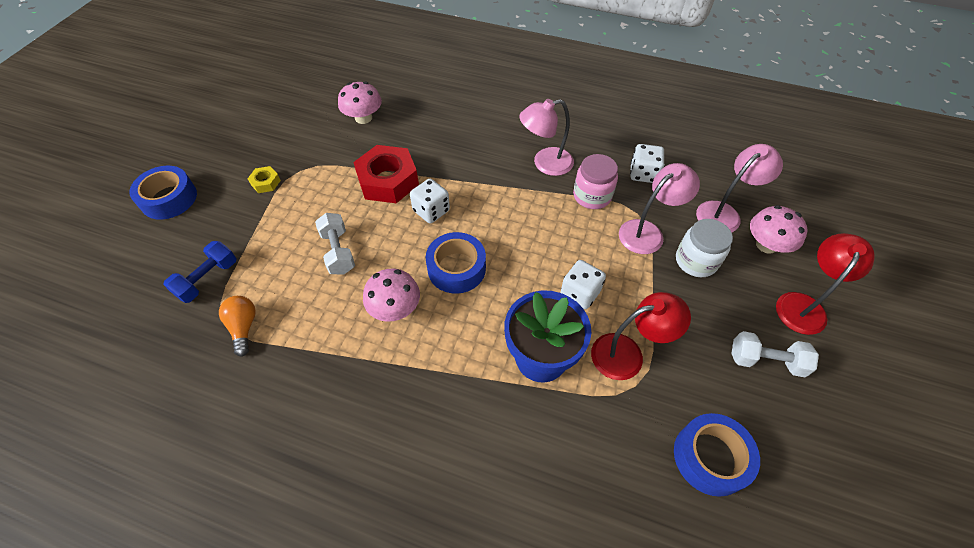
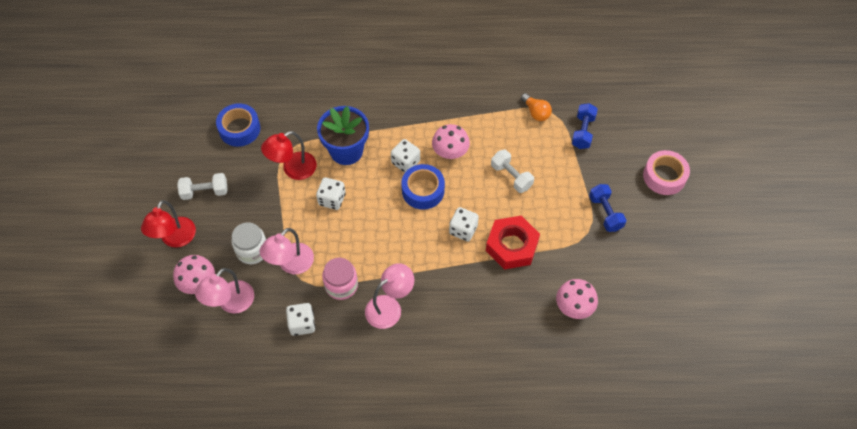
camera: 160 degrees right, 5 degrees up
(169, 199) = (664, 176): blue tape -> pink tape
(266, 182) = (605, 213): yellow nut -> blue dumbbell
(462, 313) = (405, 162): none -> white dice

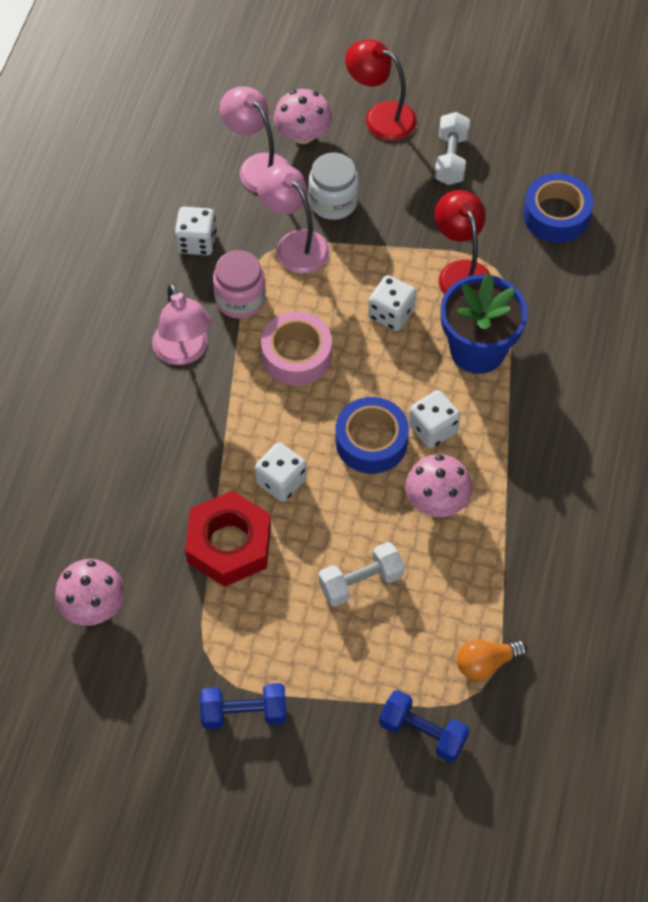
camera: 105 degrees right, 0 degrees up
(664, 176) = (287, 845): pink tape -> pink tape (296, 355)

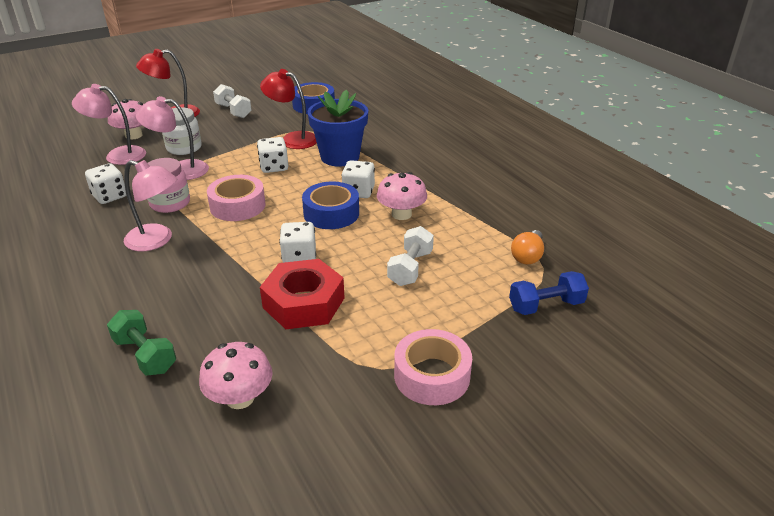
camera: 45 degrees left, 25 degrees down
(66, 499) = (145, 355): none -> green dumbbell
(244, 712) = (432, 376): blue dumbbell -> pink tape

